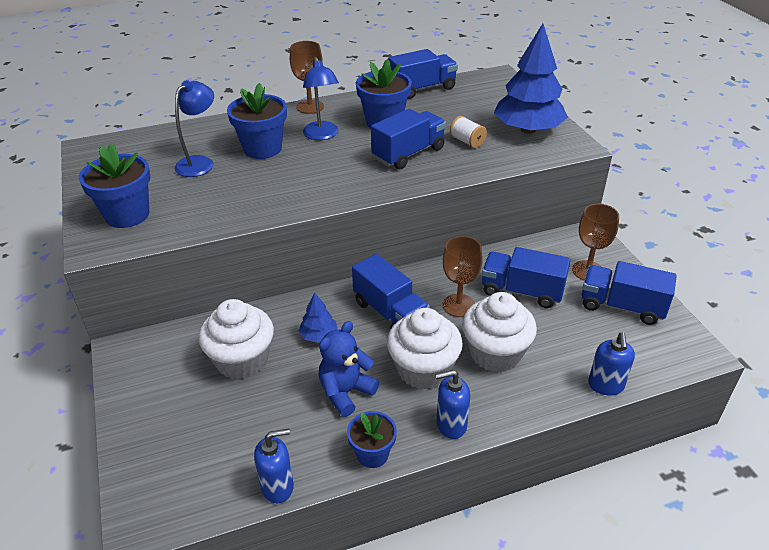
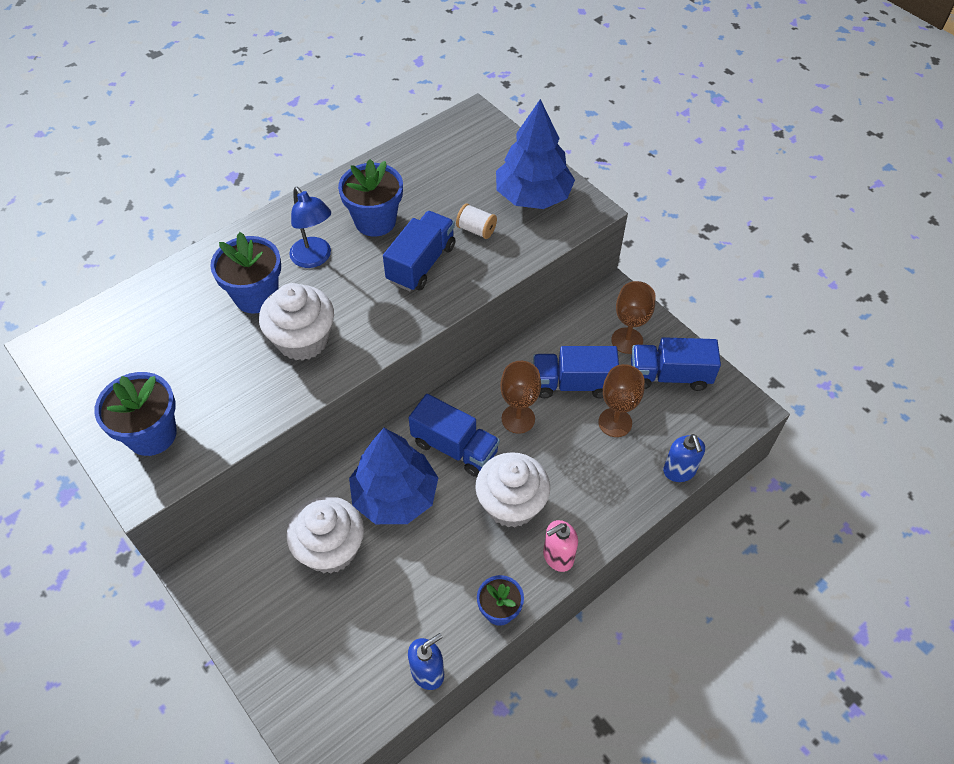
camera: 20 degrees left, 15 degrees up
(200, 162) = (194, 336): blue lamp -> none
(310, 107) = (280, 216): brown goblet -> brown goblet (615, 422)
(318, 335) = (395, 496): blue tree -> blue tree, size x2.18
(346, 392) = (448, 553): blue teddy bear -> none
(422, 89) = (397, 156): blue truck -> none
(451, 425) = (558, 557): blue soap dispenser -> pink soap dispenser
(495, 353) = (571, 465): white cupcake -> white cupcake (303, 340)

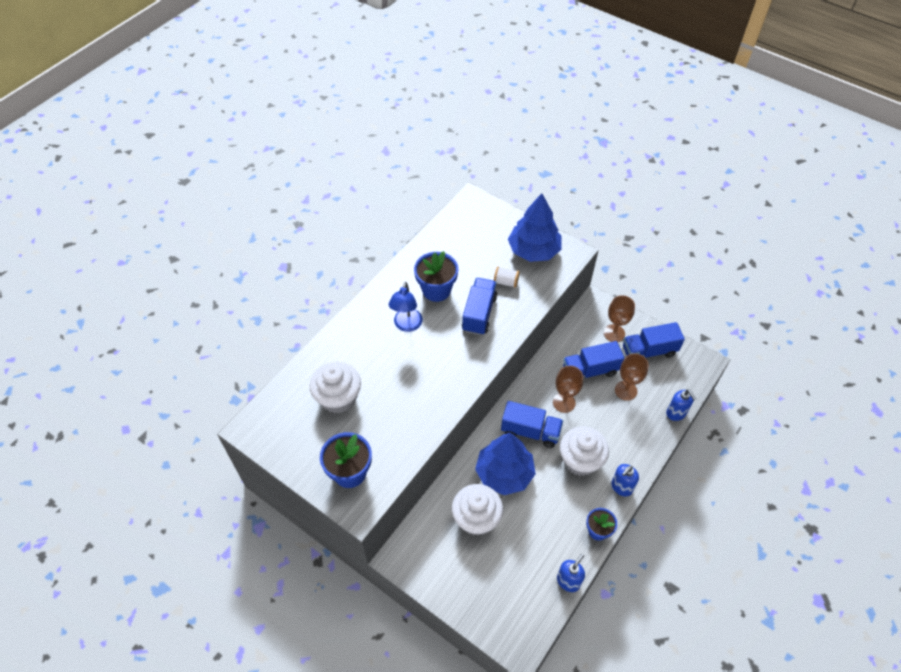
camera: 15 degrees left, 0 degrees up
(256, 296) = (378, 361): blue flower pot -> none
(303, 340) = (422, 384): white cupcake -> white cupcake (338, 398)
(315, 258) = (407, 325): blue lamp -> blue lamp turned 60 degrees clockwise
(558, 557) = (621, 487): pink soap dispenser -> blue soap dispenser

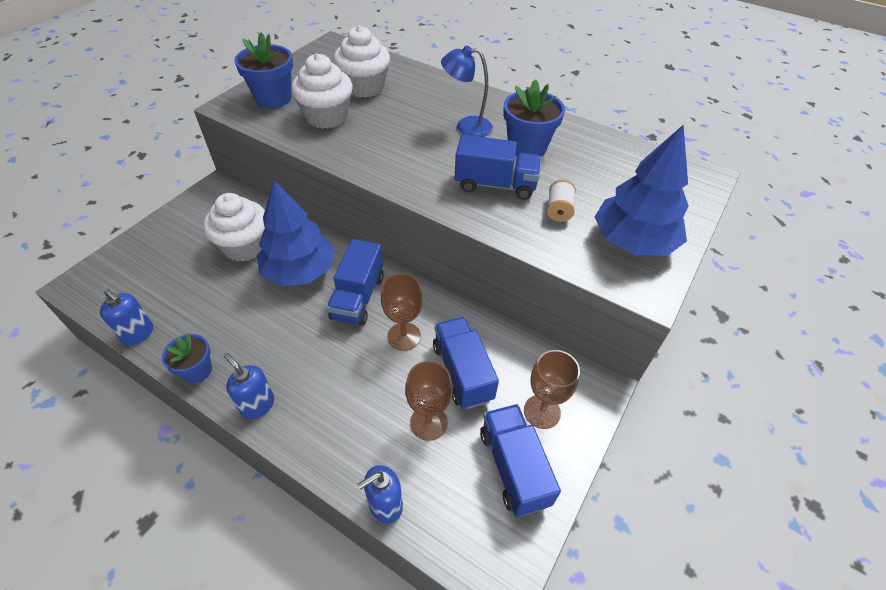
camera: 85 degrees right, 5 degrees down
(580, 460) = (308, 353): white cupcake -> white cupcake (327, 117)

